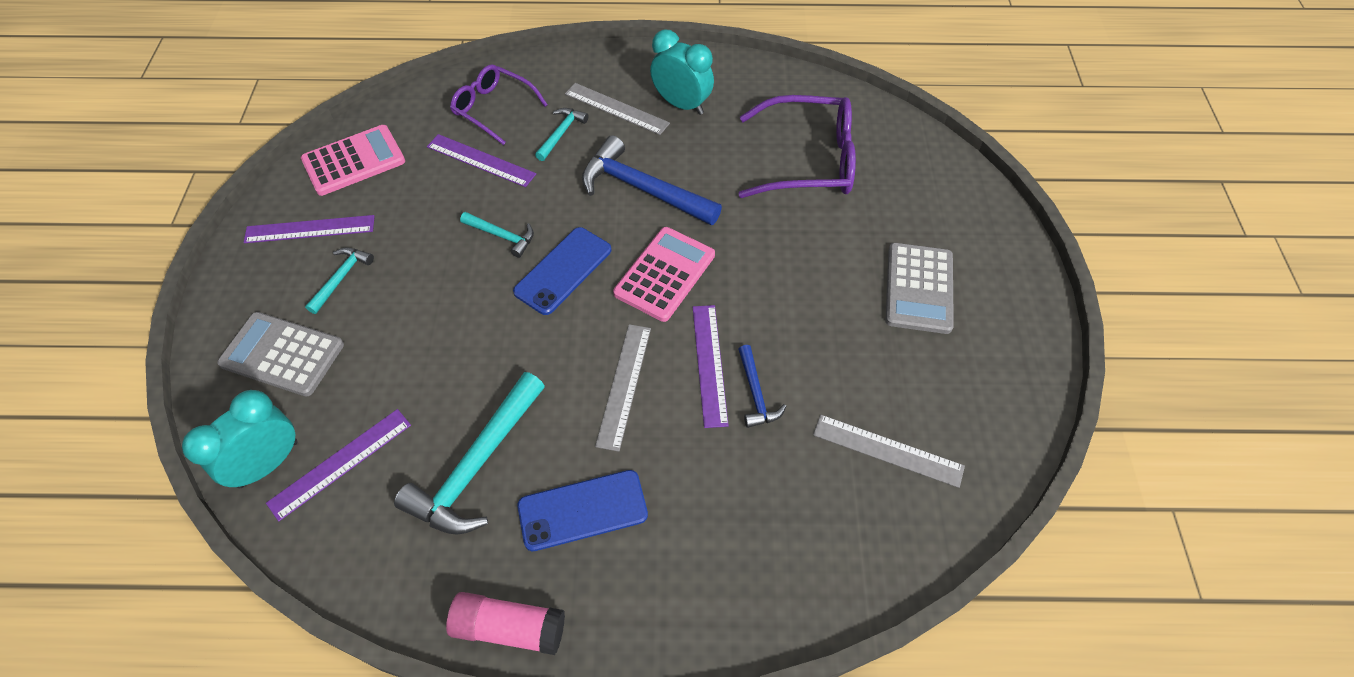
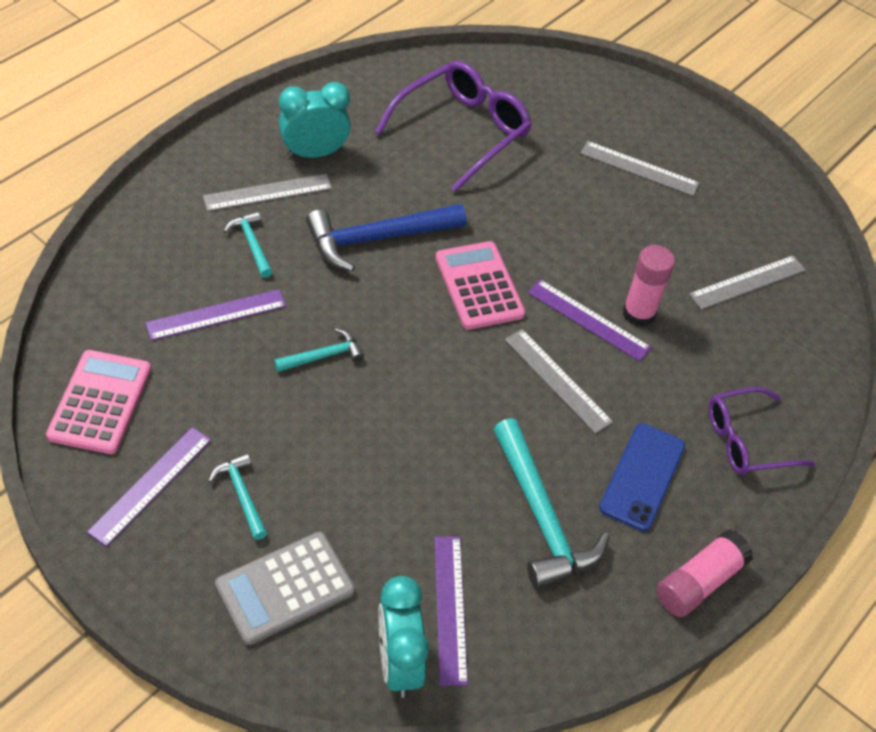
camera: 55 degrees left, 5 degrees down
(493, 108) = (162, 266): purple glasses -> purple glasses (746, 440)
(563, 271) = (407, 342): blue phone -> none
(755, 393) = (638, 313): blue hammer -> pink glue stick
(918, 288) = (639, 168): grey calculator -> grey ruler

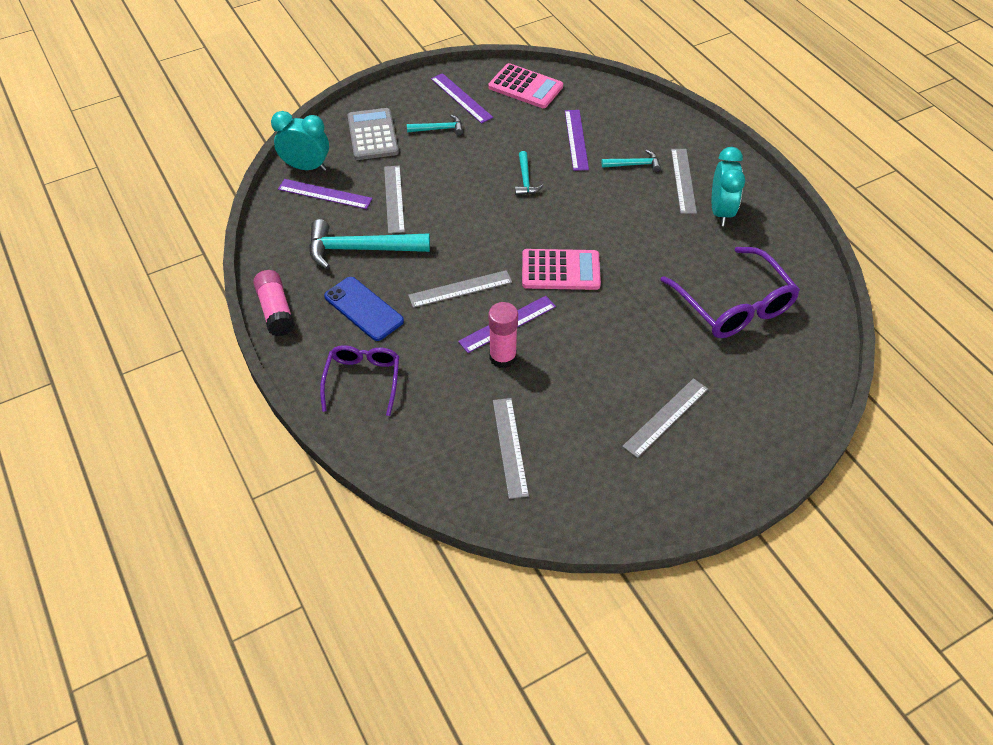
camera: 115 degrees right, 0 degrees up
(378, 238) = (623, 227): blue hammer -> none
(424, 507) = (394, 199): none -> grey ruler

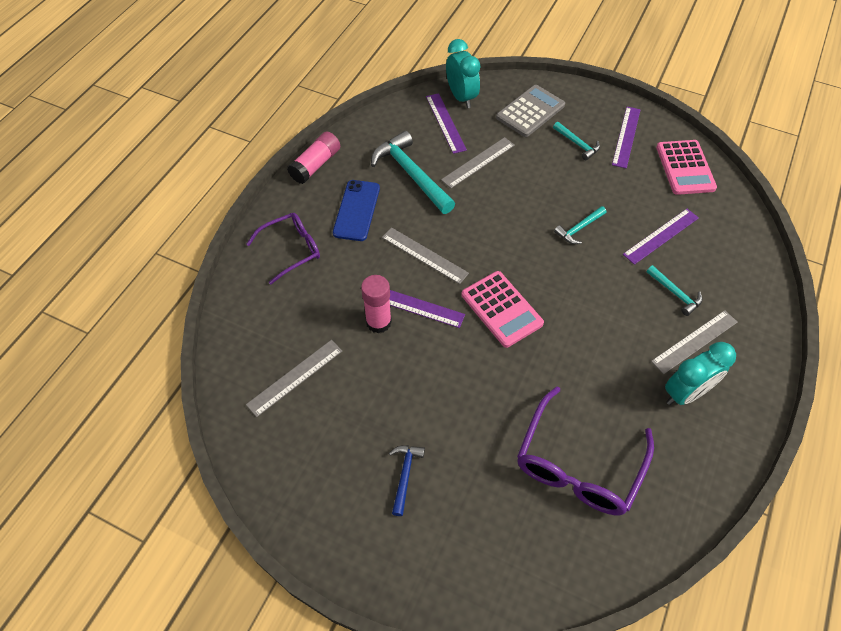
camera: 55 degrees right, 5 degrees up
(666, 417) = (405, 475): grey ruler -> blue hammer

